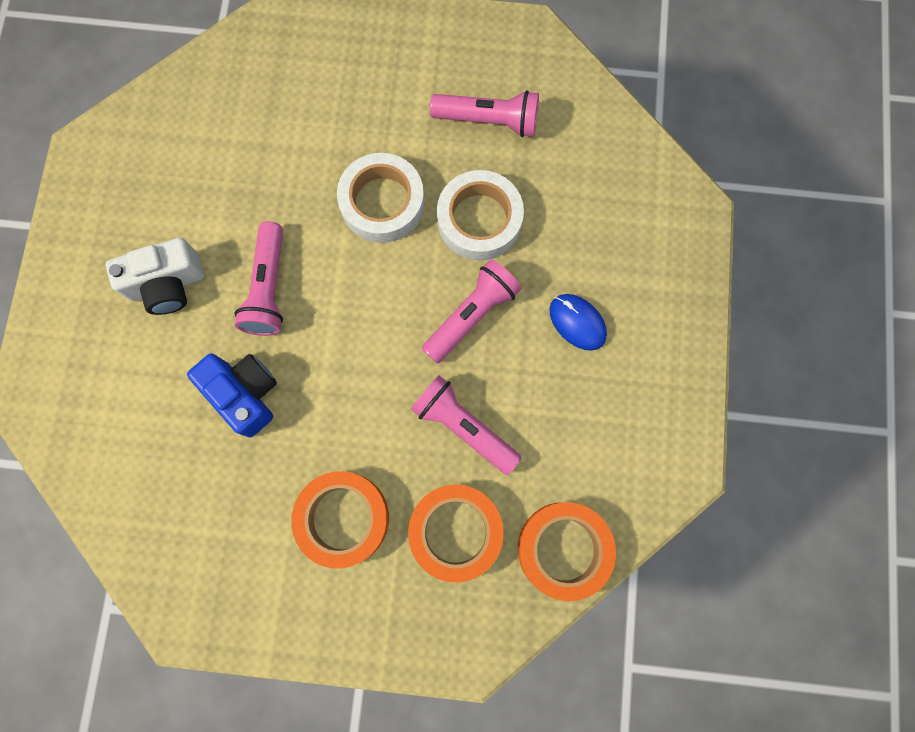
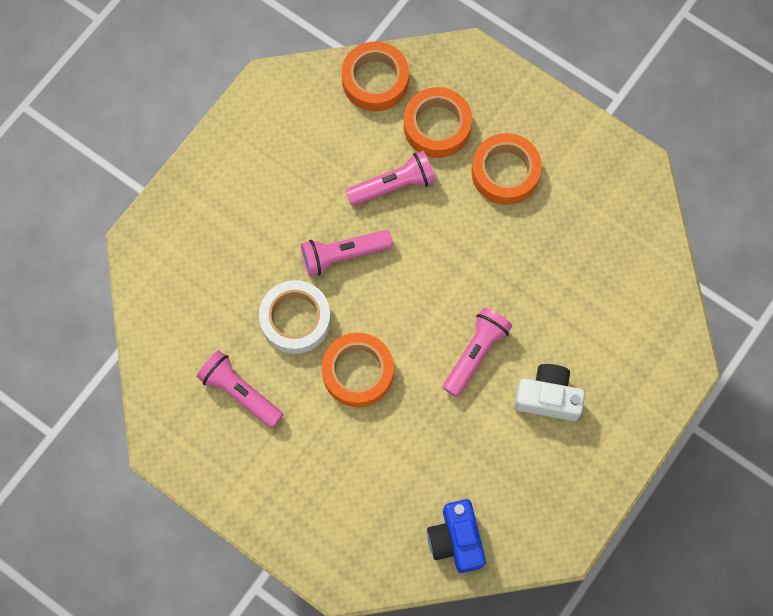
camera: 150 degrees left, 5 degrees down
(244, 394) = (530, 287): blue camera -> blue camera (456, 540)
(382, 203) = (358, 372): white tape -> orange tape
(464, 427) = (393, 185): pink flashlight -> pink flashlight turned 90 degrees counterclockwise
(577, 322) = (274, 211): blue mouse -> none

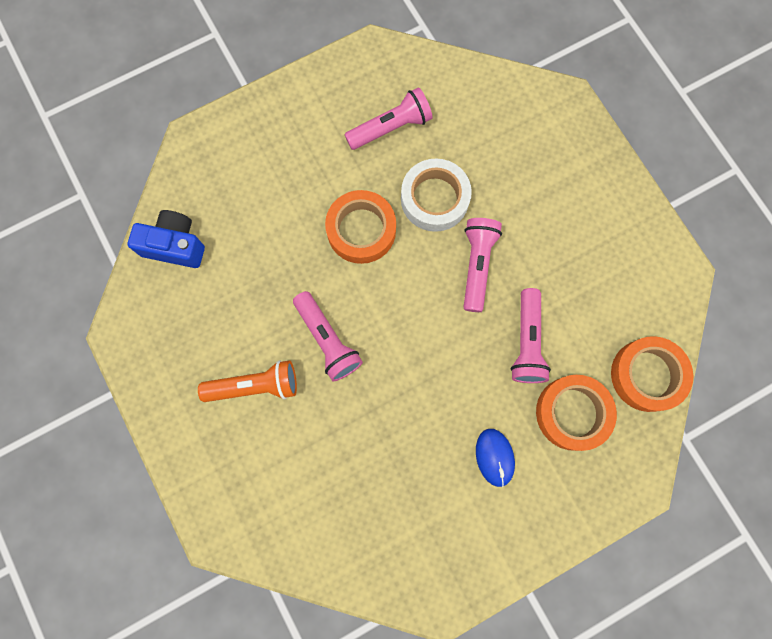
camera: 115 degrees right, 5 degrees up
(505, 172) = (494, 457): orange tape -> blue mouse
(548, 397) = (255, 386): white camera -> orange flashlight

